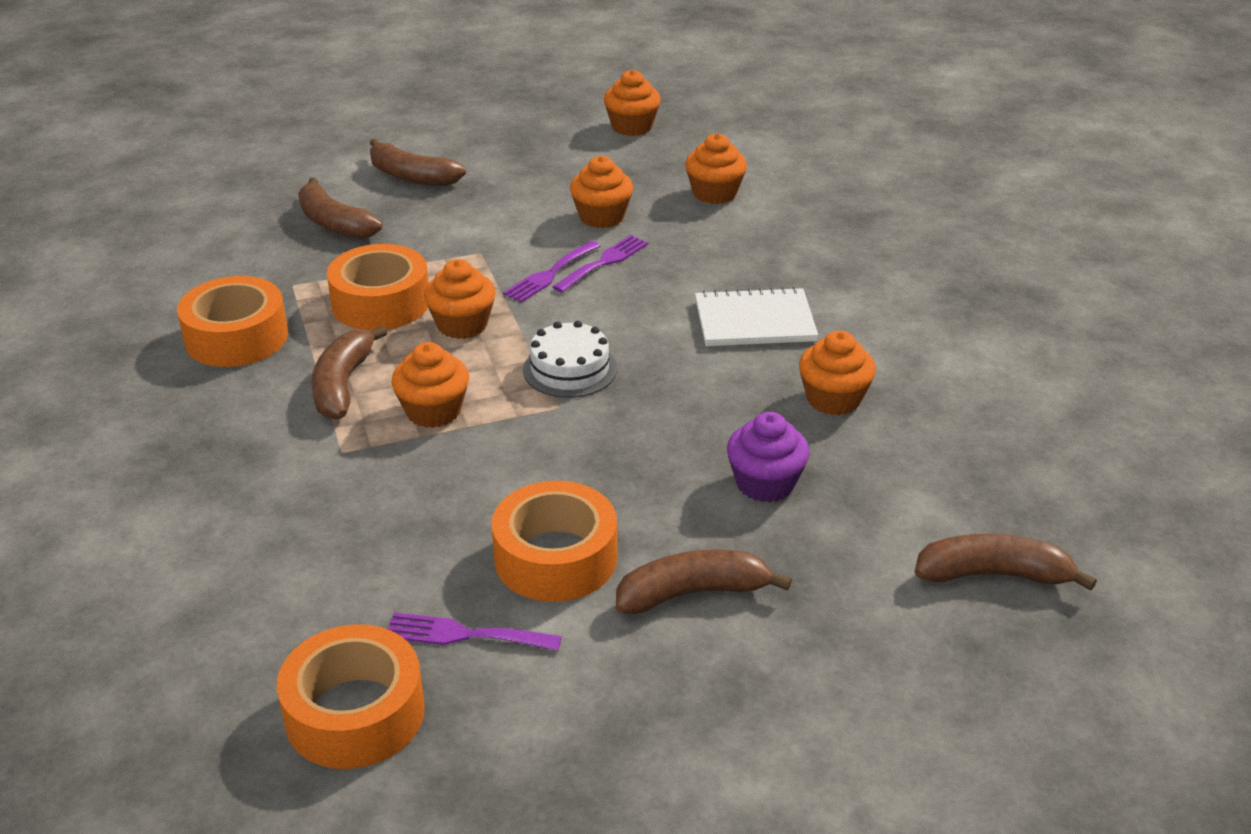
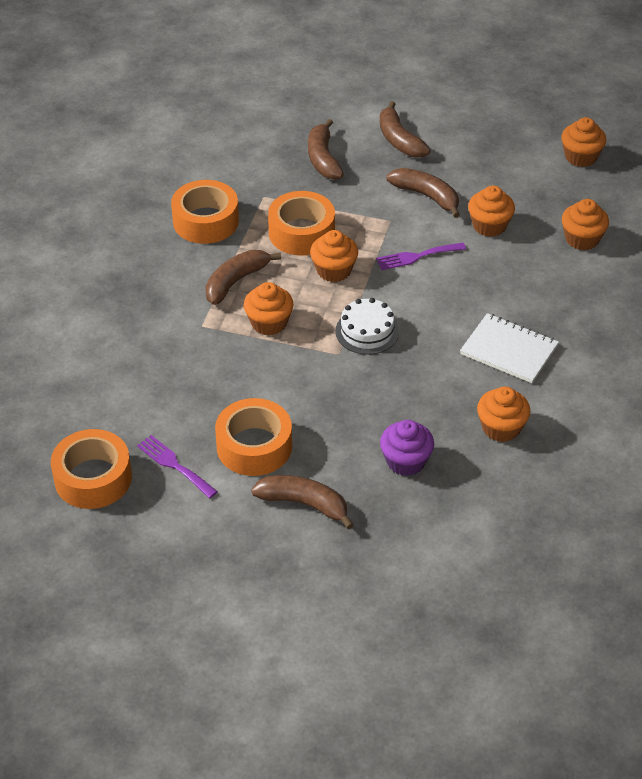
camera: 35 degrees right, 10 degrees up
(604, 262) = (458, 262): purple fork -> none
(993, 575) = (475, 582): brown banana -> brown banana (426, 196)

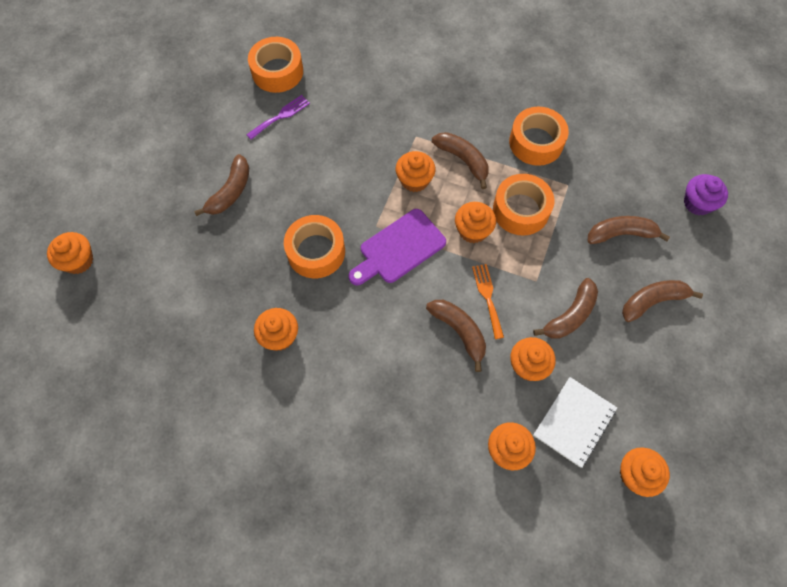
camera: 95 degrees right, 20 degrees up
(254, 446) = (289, 164): orange tape -> orange tape (316, 251)
(367, 331) = (399, 248): white cake -> purple cutting board
(405, 461) = (257, 261): purple cupcake -> purple cupcake (697, 203)
(417, 256) = (487, 297): purple fork -> orange fork
(436, 661) = (78, 261): none -> orange cupcake
(462, 277) = (459, 332): none -> brown banana
(509, 350) = (365, 356): white notebook -> white notebook (574, 422)

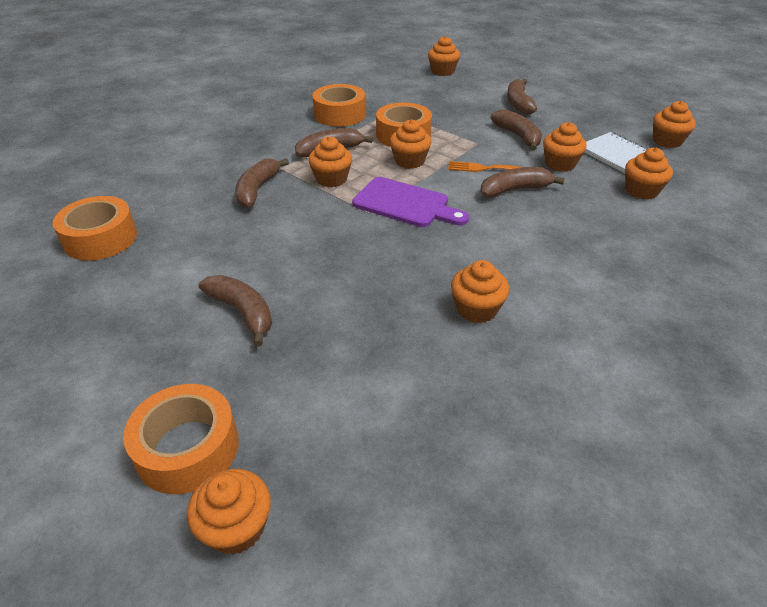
camera: 70 degrees left, 25 degrees down
(280, 116) = (168, 249): purple fork -> none
(316, 251) = (376, 258): orange tape -> orange tape (187, 448)
(399, 248) = (405, 204): purple cutting board -> purple cutting board turned 45 degrees counterclockwise
(621, 234) = (453, 101): brown banana -> brown banana (257, 190)
(697, 203) = (442, 71): purple cupcake -> orange cupcake

